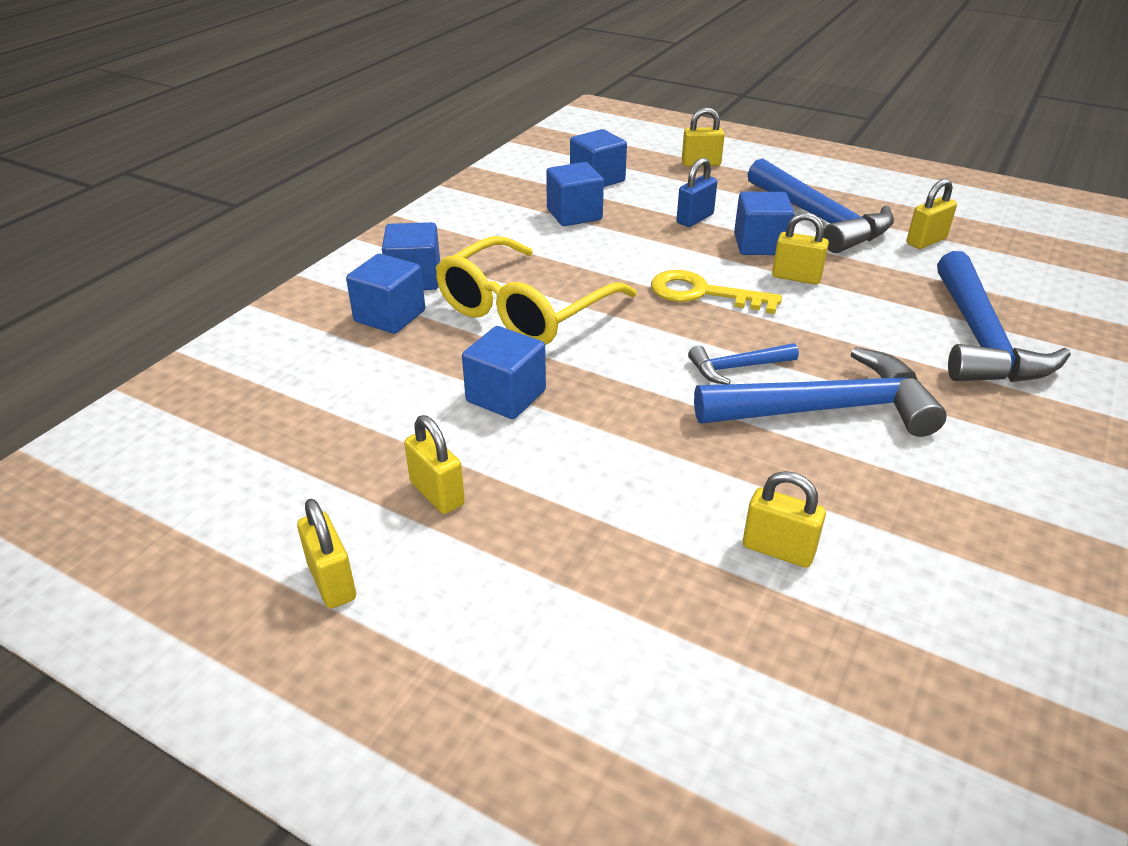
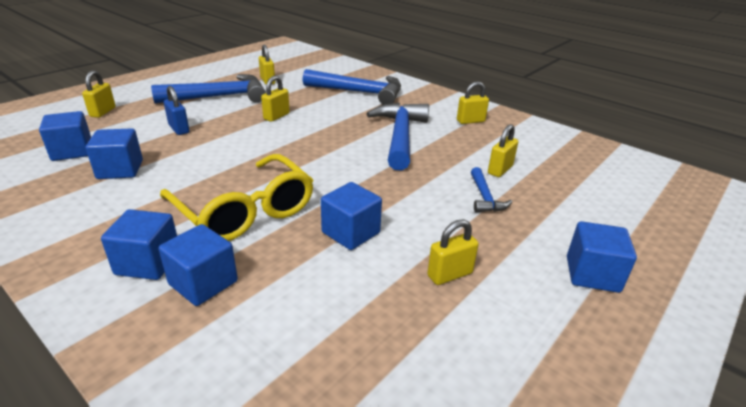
camera: 80 degrees left, 5 degrees down
(332, 582) = (536, 332): yellow padlock -> yellow padlock (470, 121)
(702, 293) = (273, 144): yellow key -> none
(736, 368) = (355, 150): blue hammer -> blue hammer (485, 197)
(760, 245) = (232, 117): blue cube -> blue cube (592, 274)

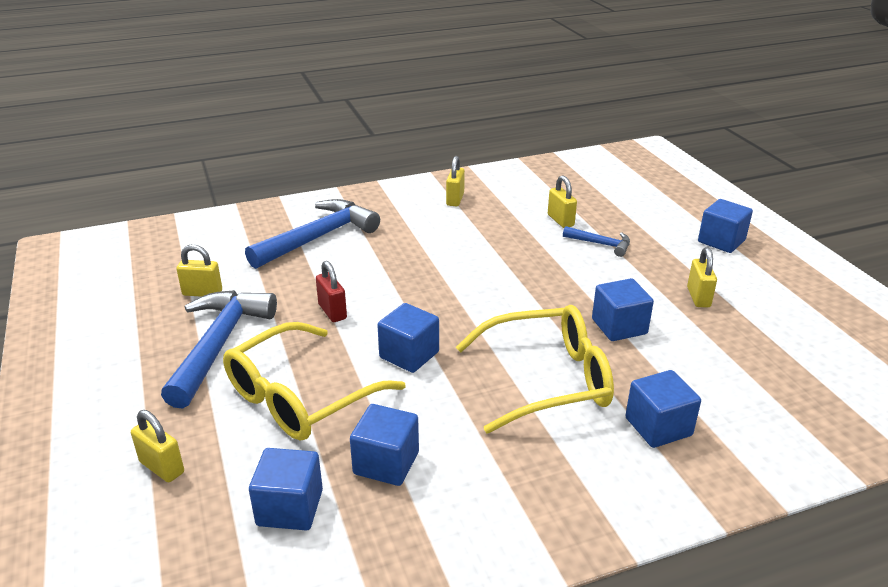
camera: 60 degrees left, 0 degrees up
(148, 263) = (610, 459): blue cube -> blue cube (409, 355)
(179, 129) = (300, 397): blue padlock -> yellow glasses
(276, 116) = (332, 312): yellow padlock -> red padlock
(400, 136) = (455, 247): blue hammer -> none

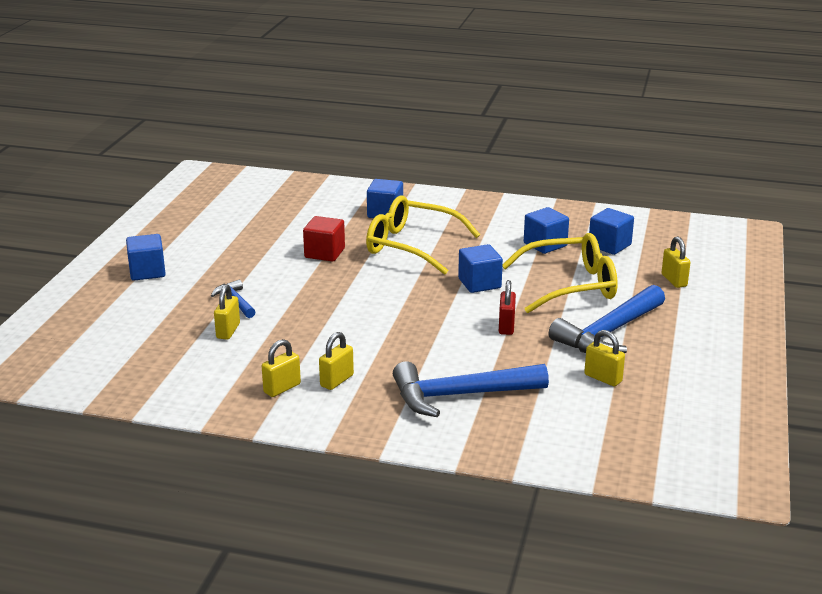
camera: 145 degrees left, 5 degrees down
(619, 327) = (324, 253): blue cube -> red cube
(698, 297) = (244, 249): yellow padlock -> yellow padlock (337, 381)

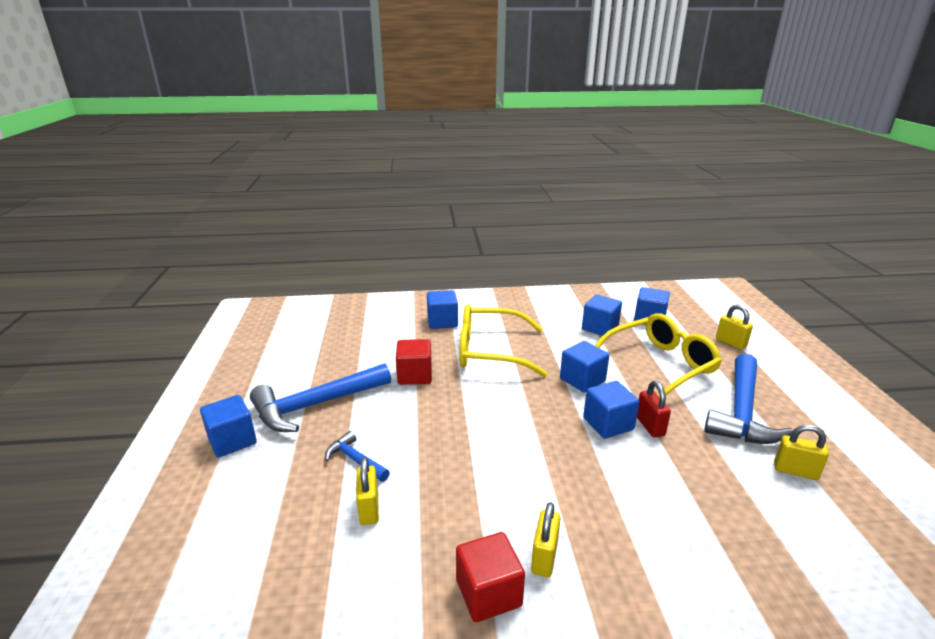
camera: 20 degrees left, 0 degrees up
(282, 388) = (488, 593): yellow padlock -> red cube
(459, 396) = (692, 540): blue hammer -> blue hammer (315, 405)
(469, 318) = (608, 424): none -> blue cube

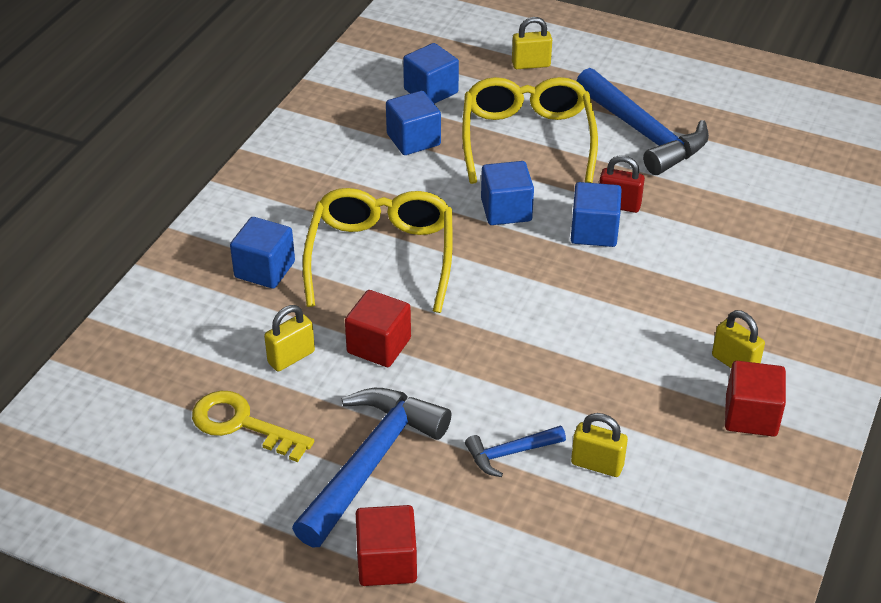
camera: 60 degrees left, 15 degrees up
(232, 440) = (387, 562): blue cube -> red cube
(315, 405) = (371, 462): blue hammer -> blue hammer turned 150 degrees counterclockwise
(321, 354) = (242, 424): none -> yellow key
(490, 351) = (381, 256): yellow glasses -> yellow glasses turned 150 degrees clockwise
(795, 471) = (738, 155): yellow padlock -> yellow padlock (291, 357)

